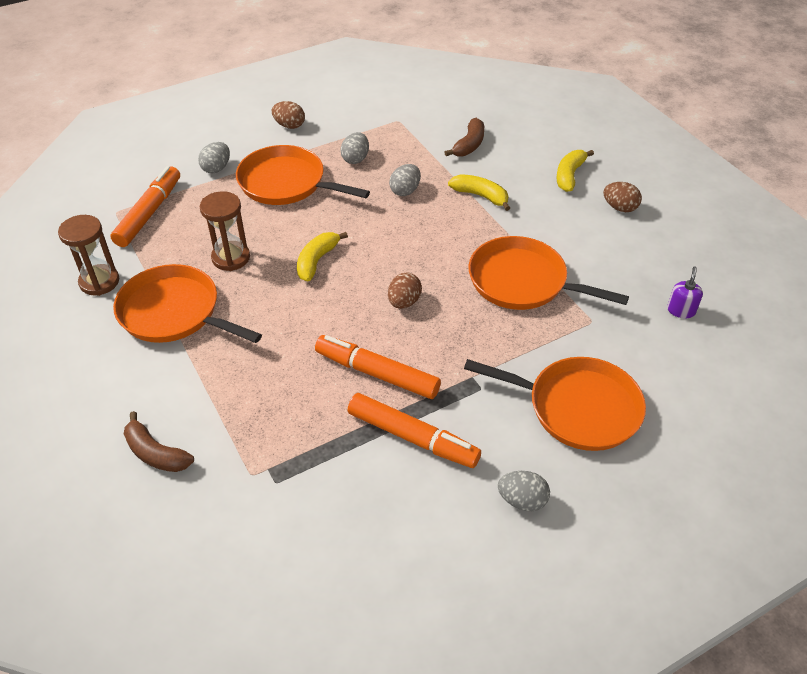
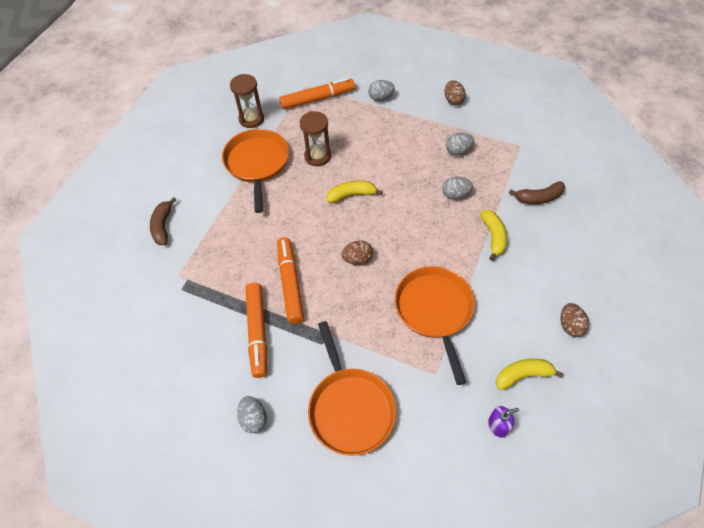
camera: 55 degrees right, 10 degrees up
(286, 183) = (401, 135): orange pan -> none
(569, 175) = (571, 274): yellow banana -> yellow banana (523, 375)

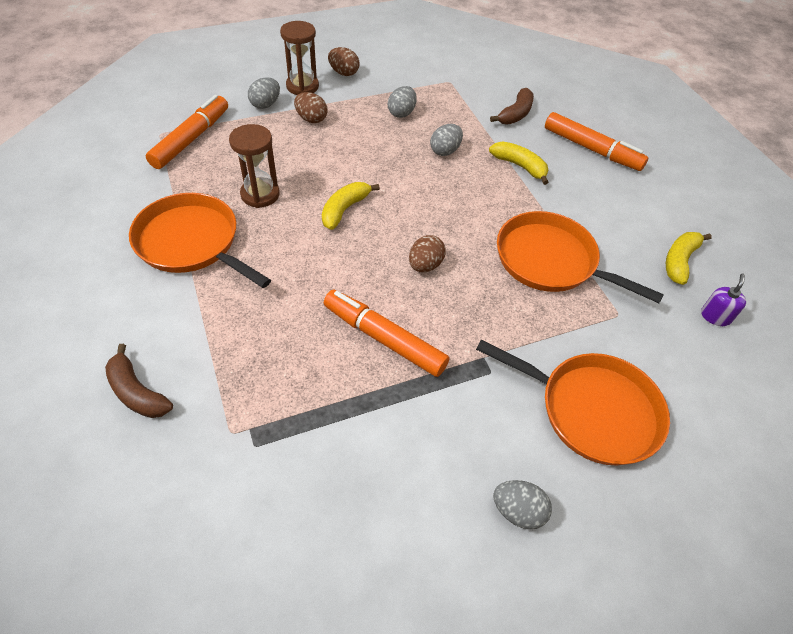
camera: 50 degrees left, 5 degrees down
(251, 119) = (126, 200): brown hourglass -> brown hourglass (302, 86)
(257, 332) = (409, 417): orange marker -> orange marker (591, 149)
(570, 326) = (660, 197): brown egg -> brown egg (311, 119)

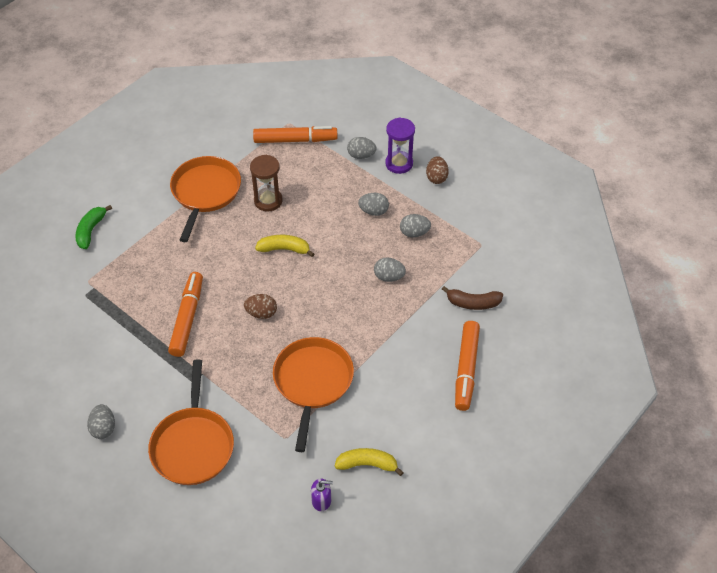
camera: 65 degrees right, 0 degrees up
(137, 392) = (91, 231): brown banana -> green banana
(302, 86) = (399, 163): brown hourglass -> purple hourglass
(311, 119) = (365, 187): brown egg -> none
(350, 126) = (373, 211): none -> grey egg
(519, 166) = (406, 329): yellow banana -> none

